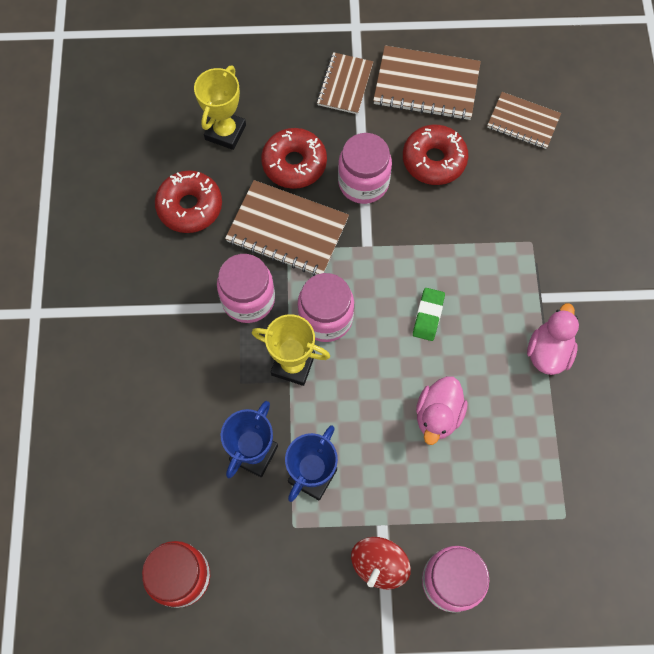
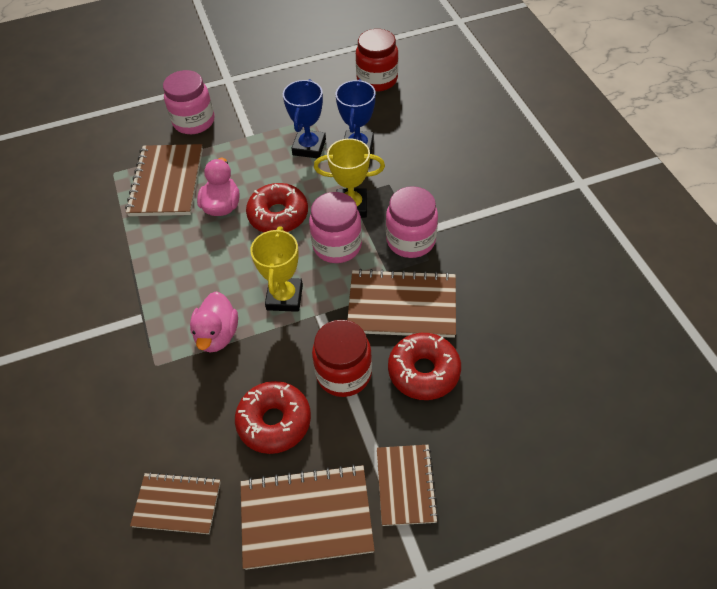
camera: 165 degrees right, 15 degrees down
(190, 207) = (505, 299): red donut -> red donut (278, 215)
(225, 132) = (513, 383): yellow trophy -> yellow trophy (284, 297)
(363, 183) = (344, 373): pink jar -> red jar
(379, 565) = (246, 116): red spinning top -> none
(428, 315) = (246, 272): green eraser -> none
(499, 477) = (167, 182): none -> brown notebook
(548, 352) = (132, 275): pink duck -> pink duck (217, 335)

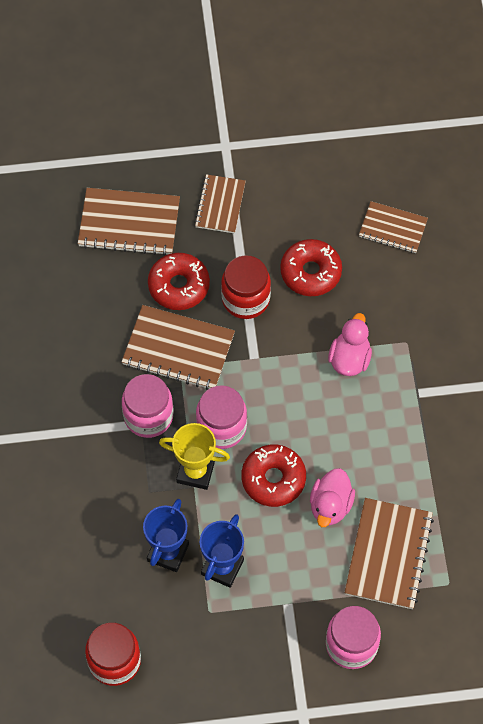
camera: 170 degrees left, 10 degrees up
(284, 297) = (283, 382): yellow trophy -> none
(306, 517) = (298, 200): brown notebook -> brown notebook (129, 223)

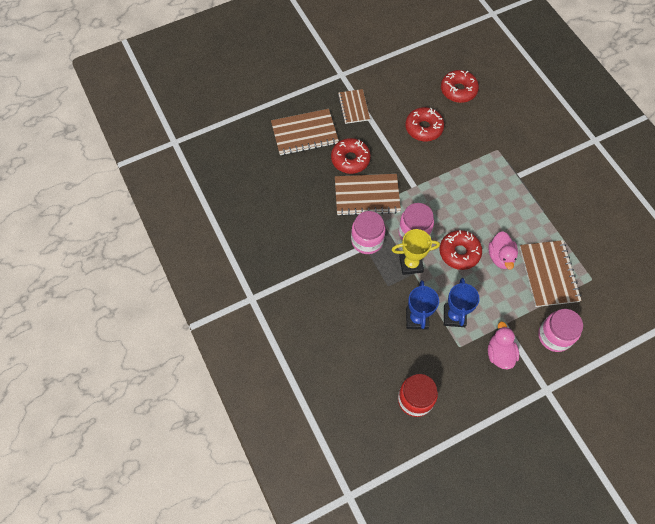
camera: 20 degrees left, 0 degrees up
(246, 299) = (393, 154): red jar -> none
(349, 359) = (469, 169): pink duck -> pink duck (499, 353)
(393, 228) = (458, 90): brown notebook -> red donut

